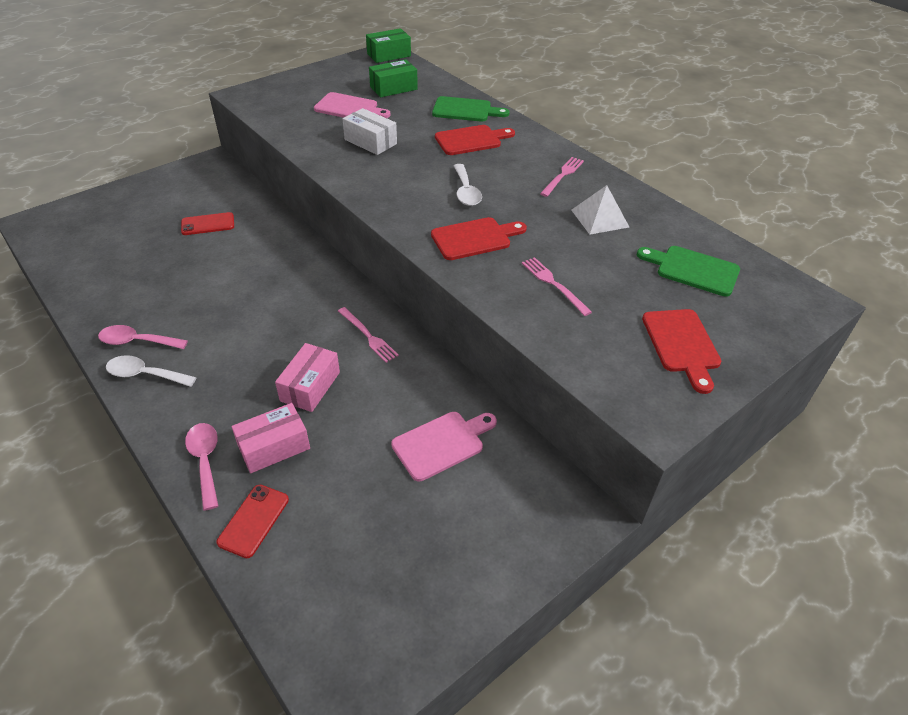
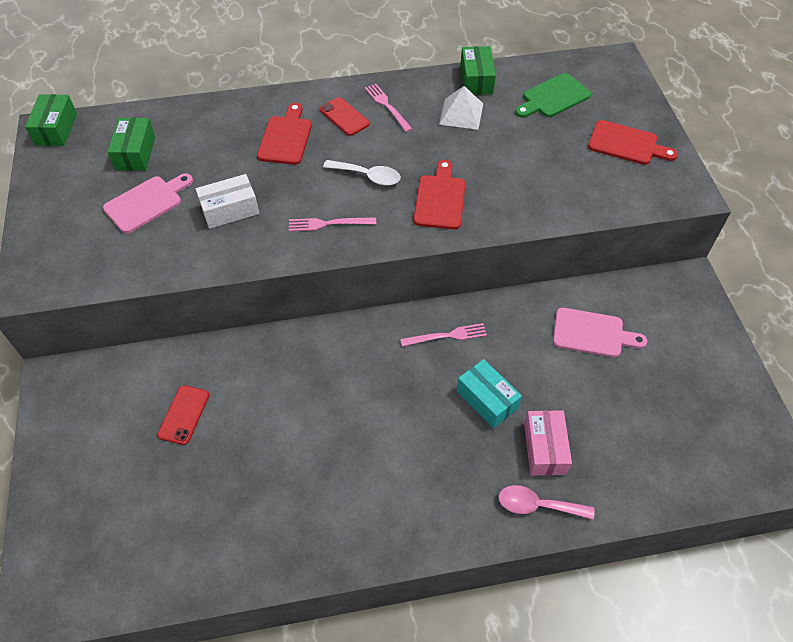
camera: 60 degrees left, 10 degrees up
(137, 341) = (346, 529): pink spoon -> none
(145, 374) = (401, 531): white spoon -> none
(254, 521) = (616, 486): red phone -> red phone (344, 117)
(310, 386) = (487, 399): pink box -> turquoise box
(442, 443) = (592, 333): pink cutting board -> pink cutting board turned 105 degrees clockwise
(465, 110) = (228, 119): green cutting board -> none
(554, 284) = (527, 178): pink fork -> pink fork (328, 224)
(657, 213) = (476, 80): none -> green box

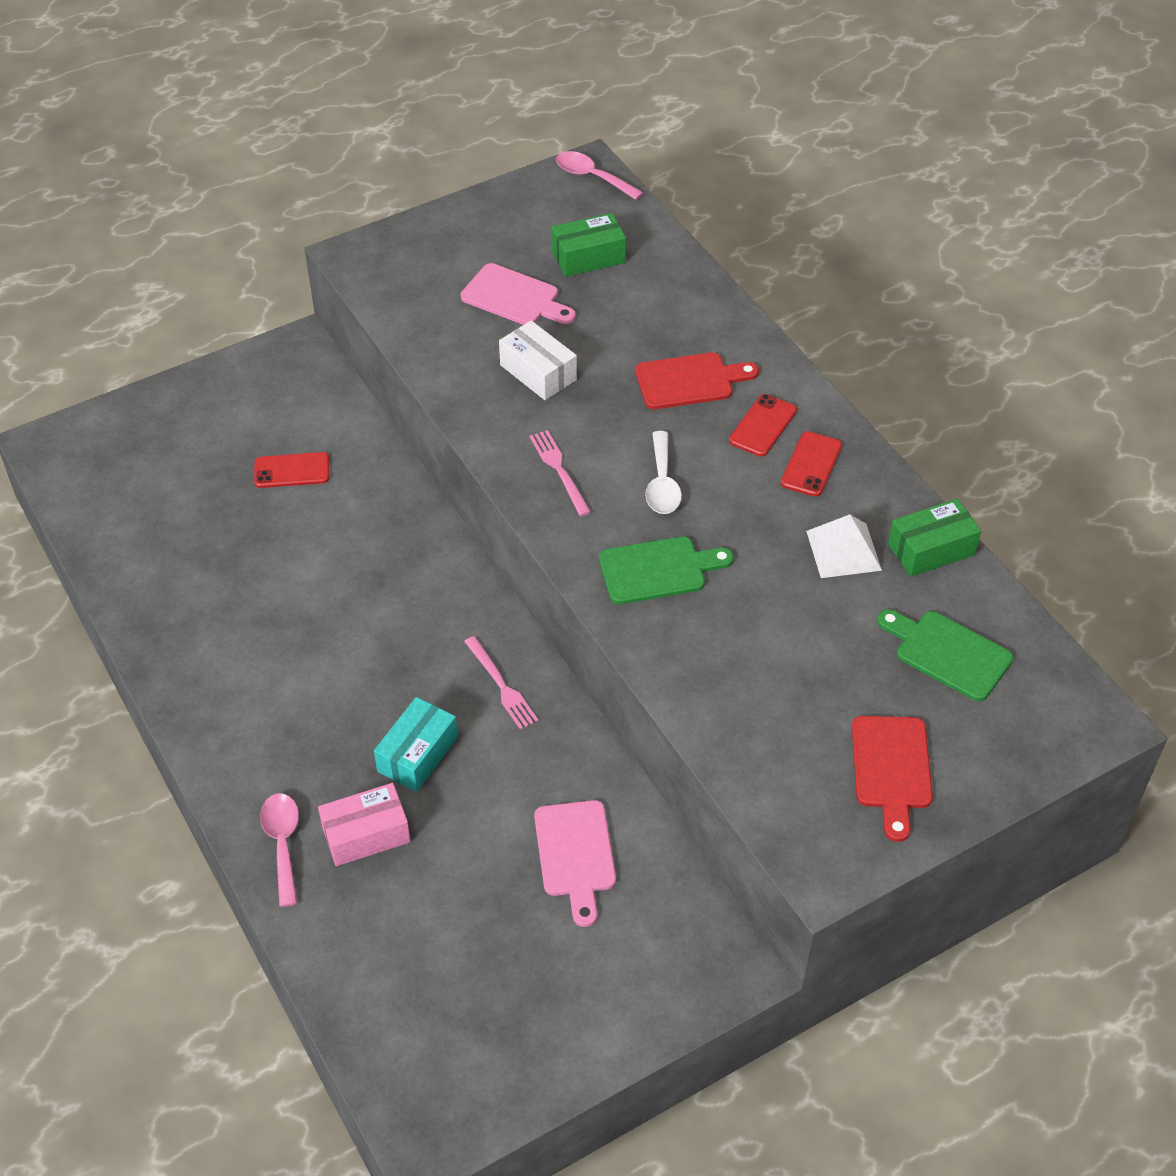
camera: 70 degrees right, 5 degrees down
(56, 129) = (592, 177): green box -> pink spoon
(387, 106) = (811, 464): pink fork -> red phone
(440, 199) = (658, 570): red cutting board -> green cutting board

